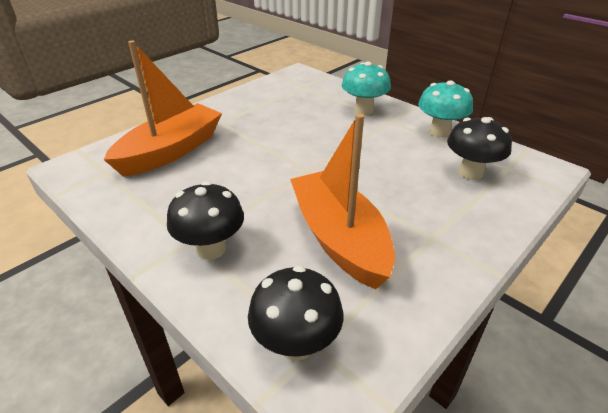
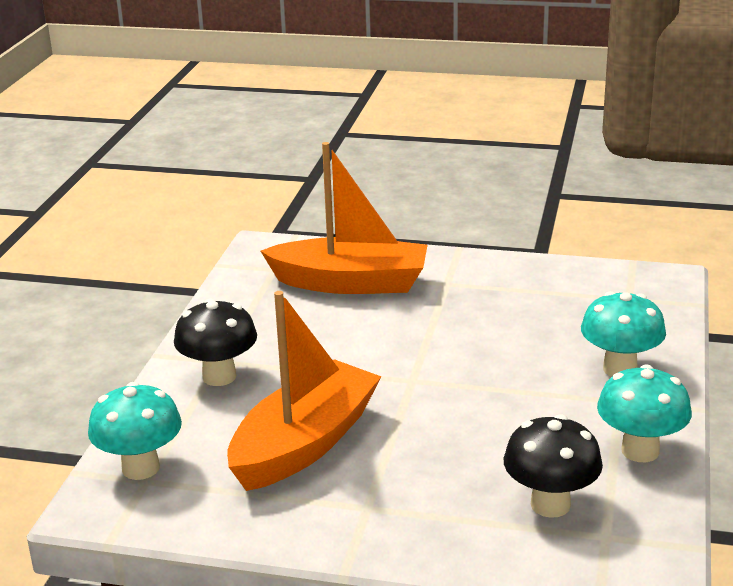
camera: 60 degrees right, 10 degrees down
(296, 344) = (141, 468): black mushroom -> turquoise mushroom

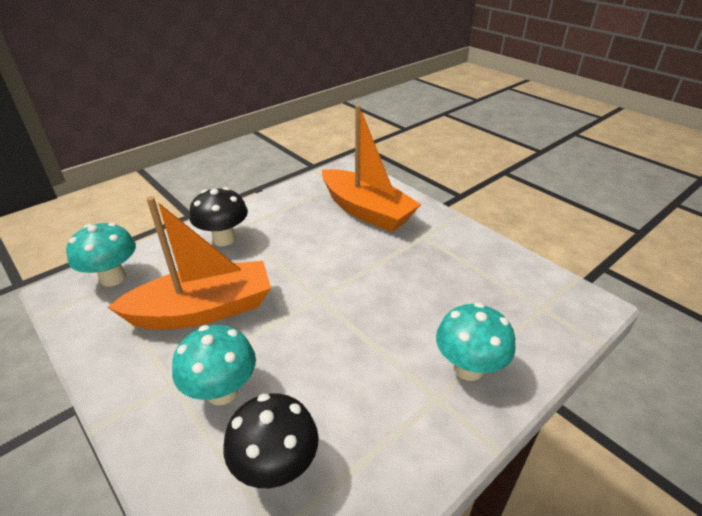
camera: 35 degrees right, 10 degrees up
(640, 451) = (400, 460): turquoise mushroom -> turquoise mushroom (222, 391)

